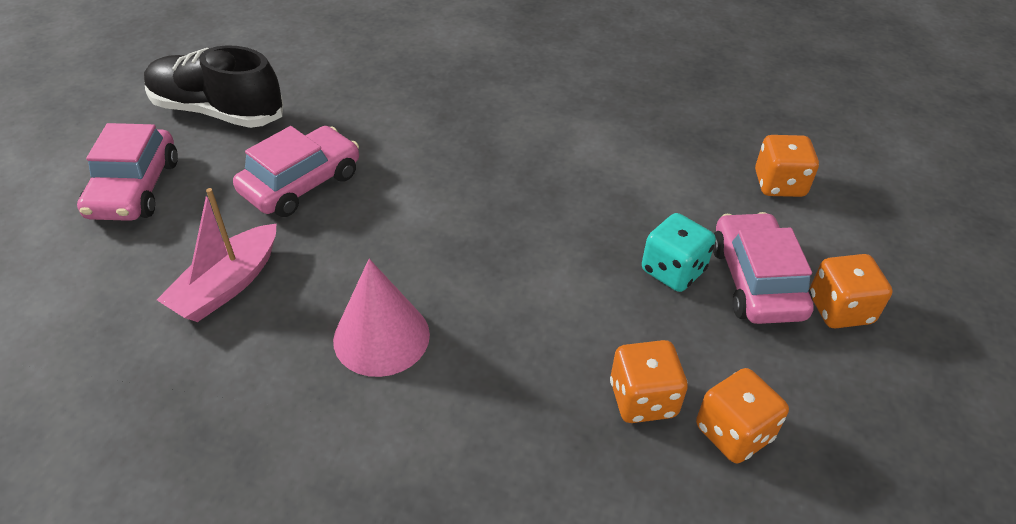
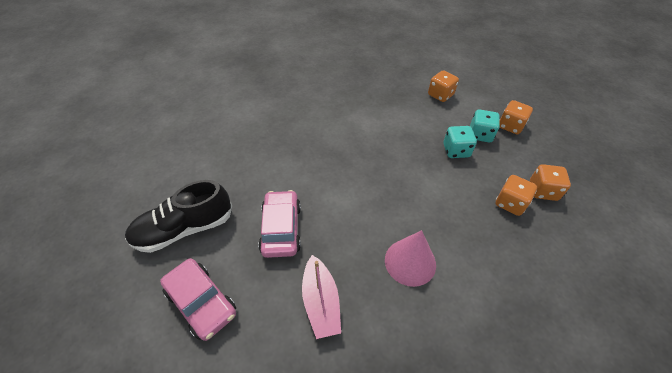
camera: 45 degrees left, 5 degrees up
(756, 281) = (480, 135): pink car -> turquoise dice

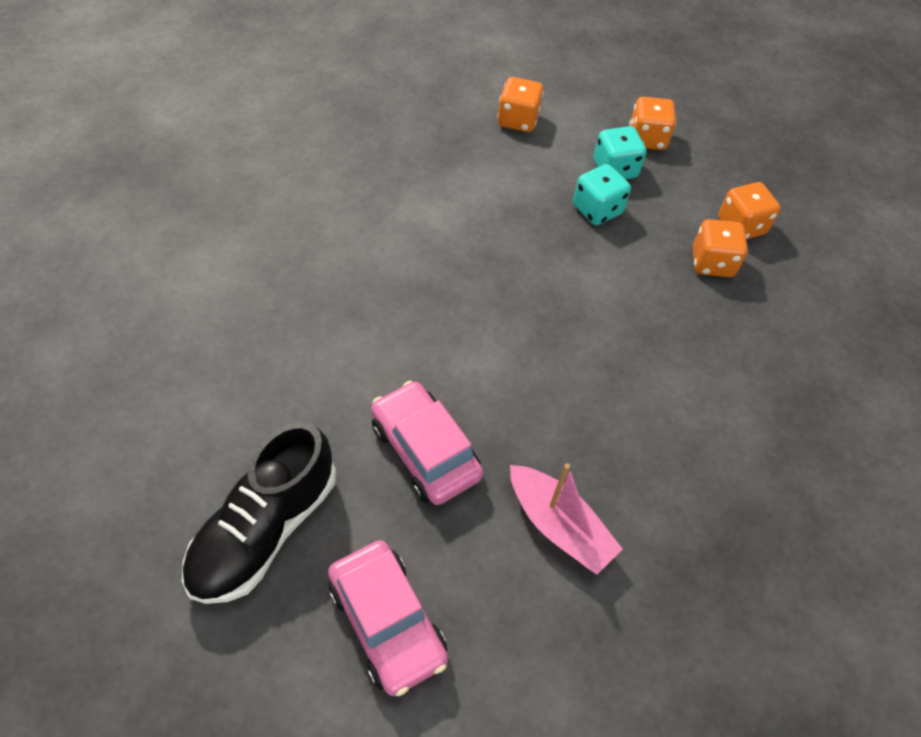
camera: 35 degrees left, 5 degrees up
(202, 302) = (387, 622): pink car -> pink car turned 45 degrees clockwise
(410, 262) = (638, 408): pink cone -> none

